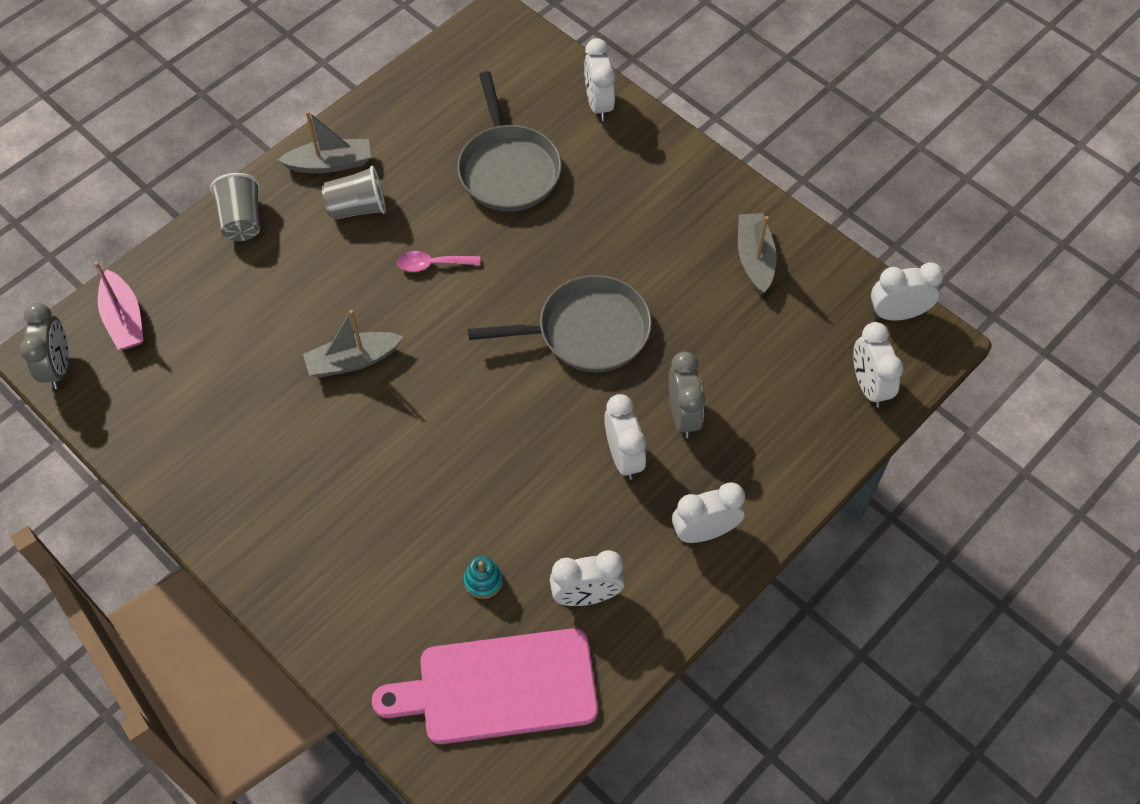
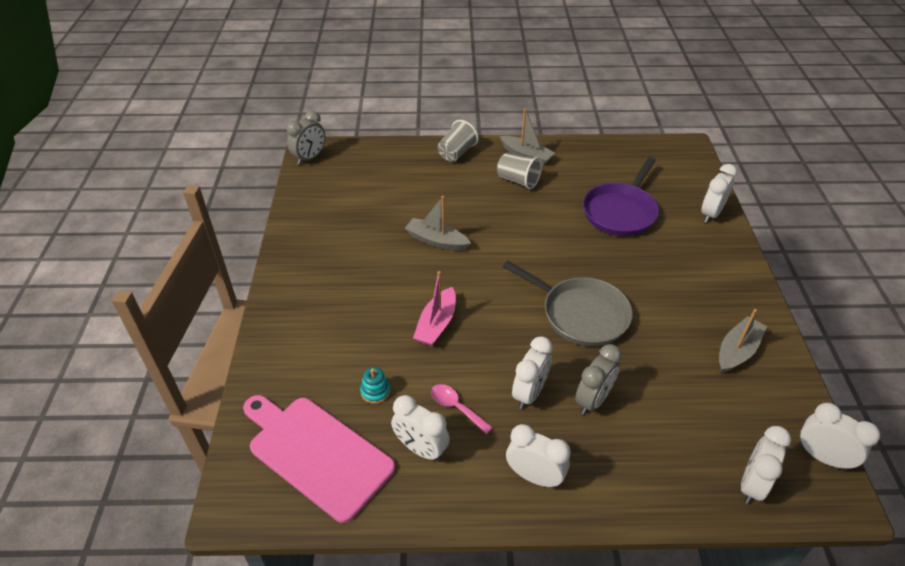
camera: 45 degrees right, 15 degrees down
(124, 319) = (358, 158): pink boat -> pink boat (436, 324)
(433, 264) = (528, 227): pink spoon -> pink spoon (456, 407)
(508, 169) = (620, 212): grey pan -> purple pan

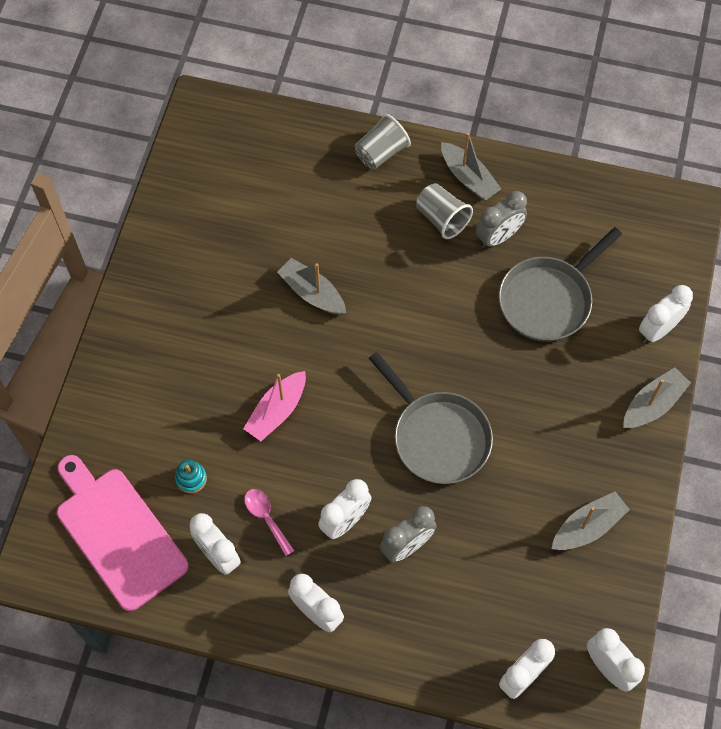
camera: 15 degrees right, 20 degrees up
(309, 158) = (196, 120): grey clock -> grey clock (498, 237)
(620, 212) = (548, 300): purple pan -> grey pan
(736, 258) = (653, 404): none -> grey boat

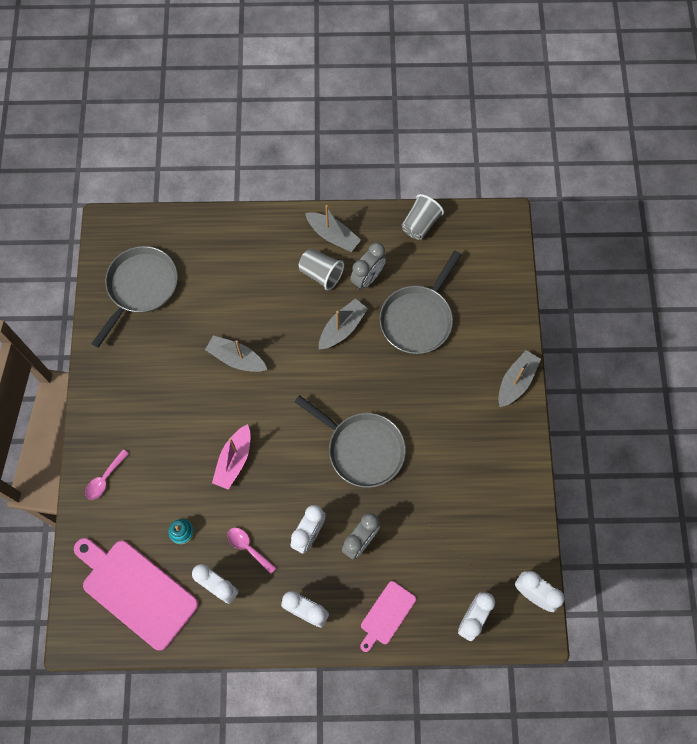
camera: 15 degrees left, 5 degrees up
(117, 394) = (105, 479): none -> pink spoon
(220, 184) = (140, 287): none -> grey pan
(381, 153) = (260, 231): grey cup -> grey cup (420, 224)
(415, 643) = (386, 615): none -> pink cutting board
(588, 526) = (491, 490): grey boat -> grey boat (342, 328)
(658, 330) = (505, 322): white clock -> none

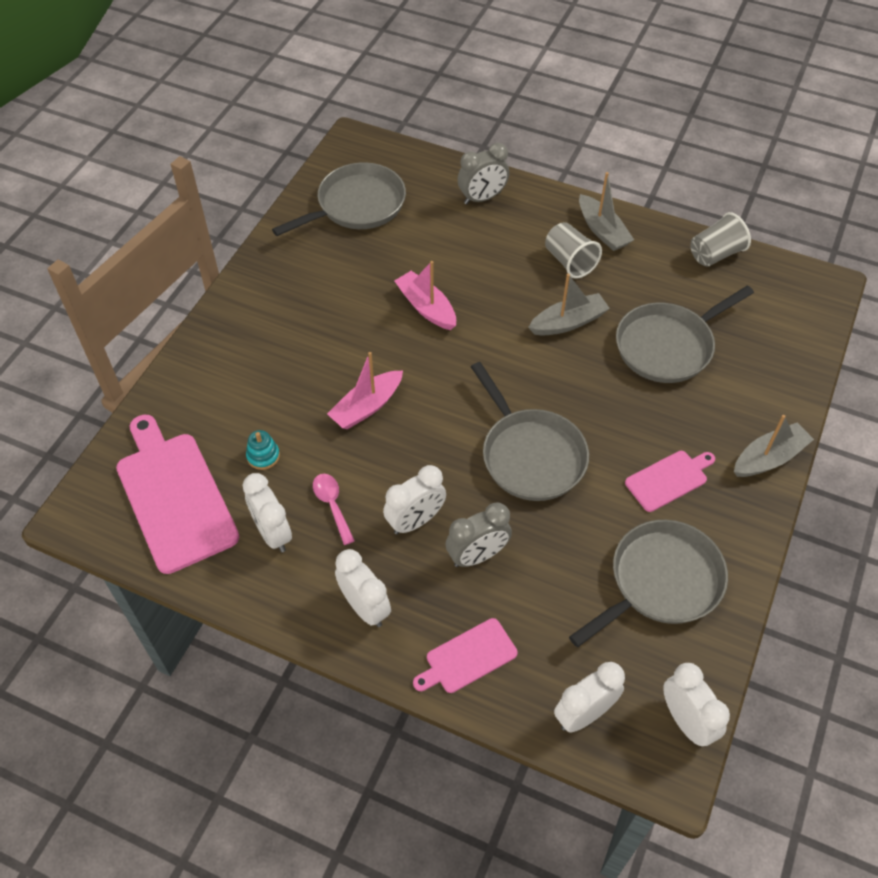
camera: 25 degrees right, 15 degrees down
(105, 479) = (209, 368): pink spoon -> none
(236, 358) = (426, 307): grey boat -> pink boat
(368, 278) = (624, 284): grey clock -> grey clock (482, 198)
(459, 427) = (669, 479): none -> pink cutting board
(483, 505) = (661, 582): none -> grey pan

